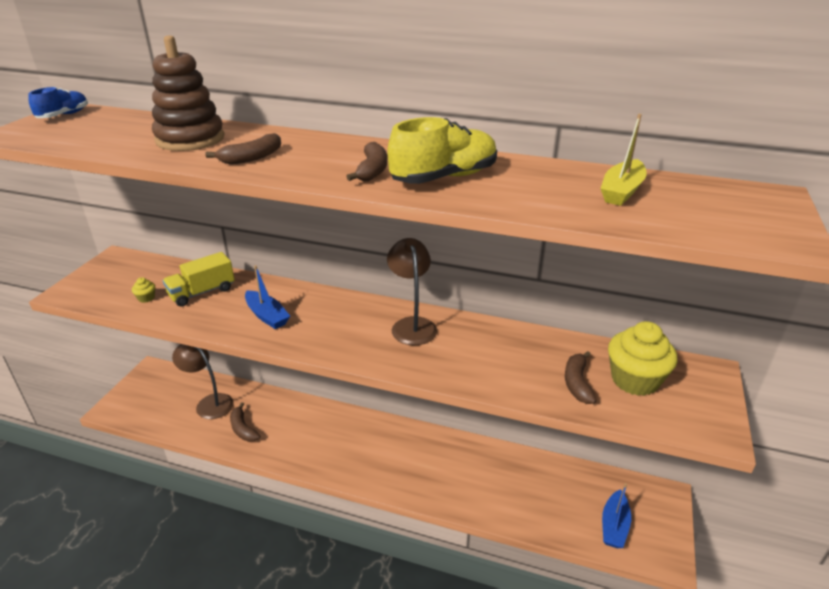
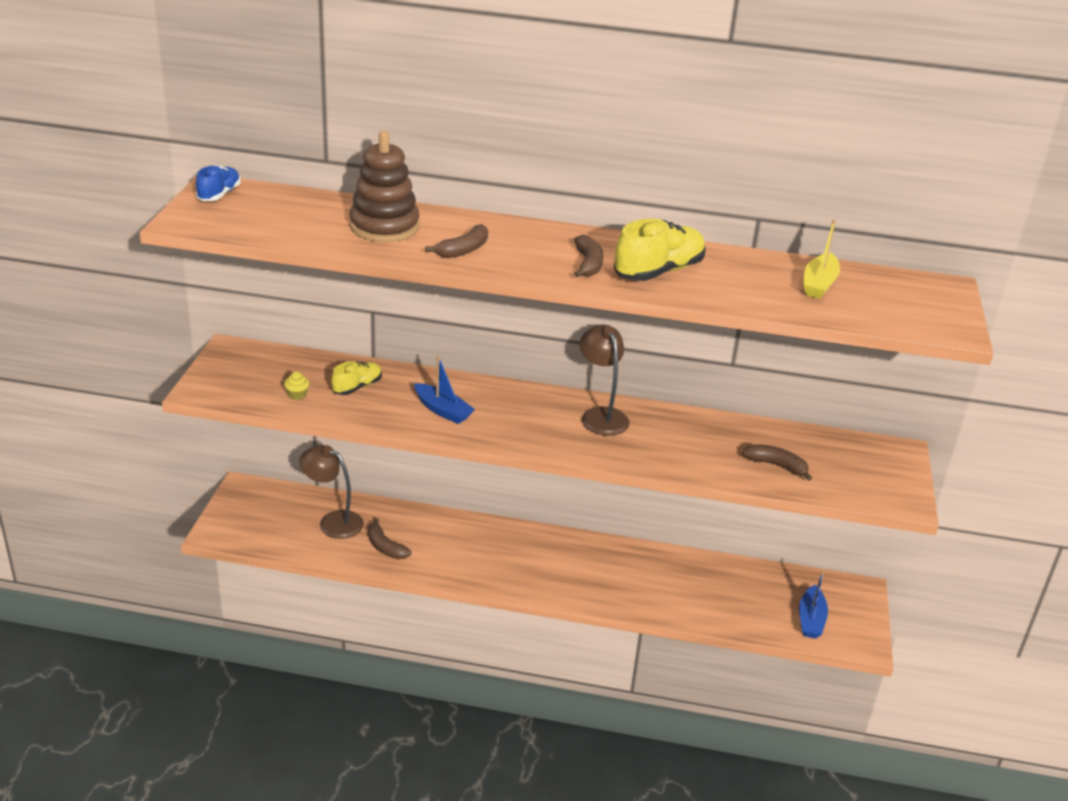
camera: 10 degrees left, 0 degrees up
(202, 292) = (357, 387): yellow truck -> yellow shoe
(577, 383) = (777, 465): brown banana -> brown banana turned 120 degrees clockwise
(635, 380) = (830, 461): yellow cupcake -> none

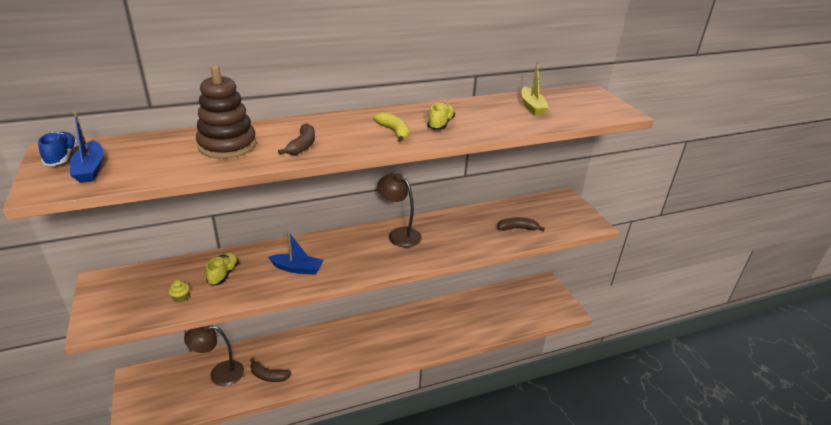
camera: 30 degrees left, 0 degrees up
(588, 264) = (394, 132): brown banana -> yellow banana
(658, 271) = (440, 124): yellow shoe -> yellow shoe, size x0.60
(811, 619) = (536, 309): blue boat -> blue boat (90, 169)

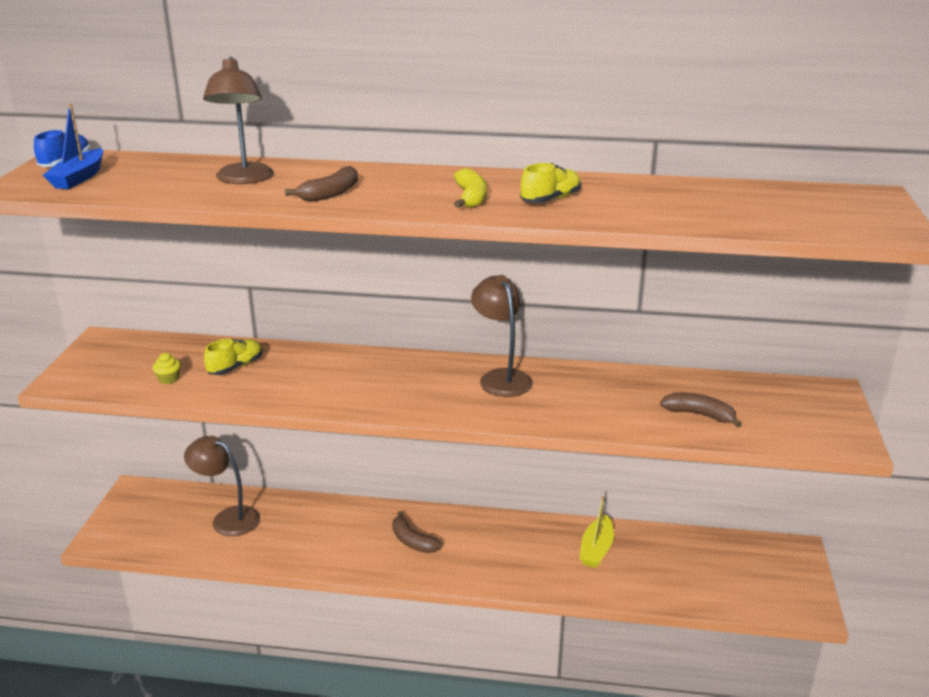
camera: 30 degrees right, 5 degrees down
(227, 145) = (244, 179): brown stacking toy -> brown lamp
(268, 376) = (282, 542): brown banana -> brown banana (412, 541)
(297, 269) = (328, 384): blue boat -> none
(532, 107) = (732, 200): yellow boat -> yellow boat (596, 549)

